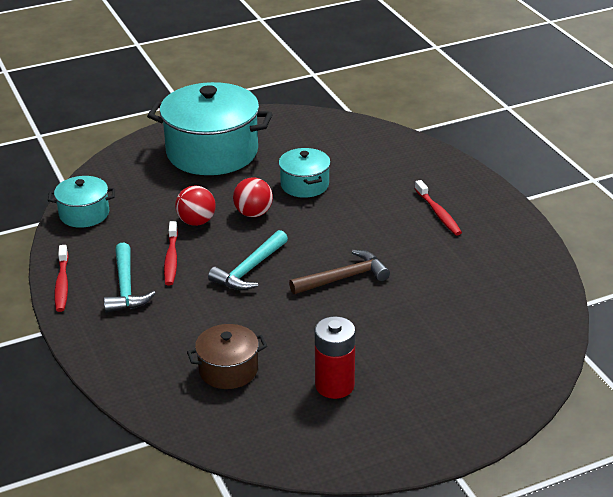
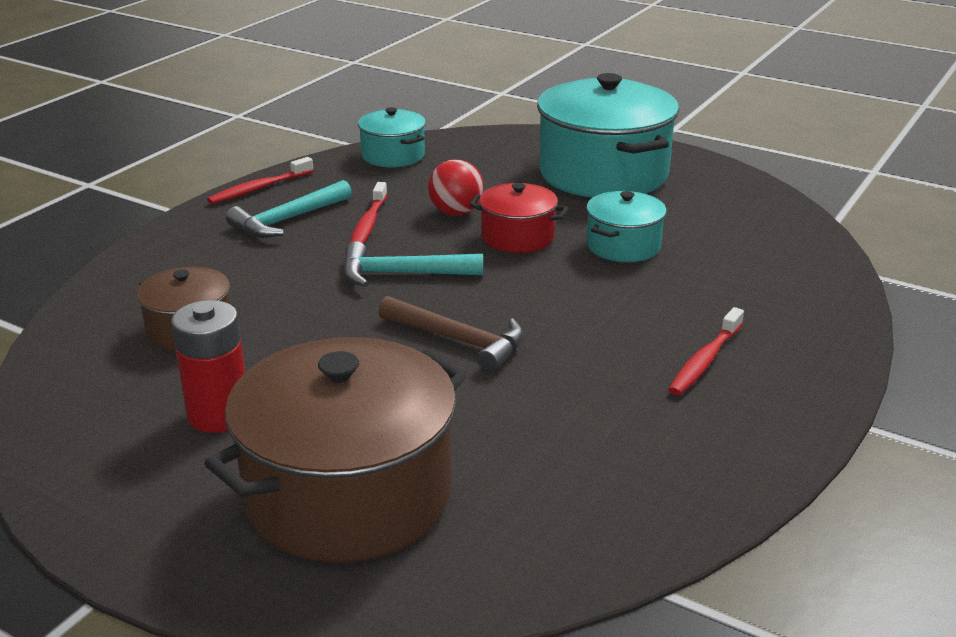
camera: 55 degrees right, 5 degrees down
(171, 259) = (368, 224): red toothbrush -> red toothbrush turned 45 degrees counterclockwise
(253, 213) = (517, 237): red ball -> red pot
(447, 364) = (348, 495): none -> brown pot

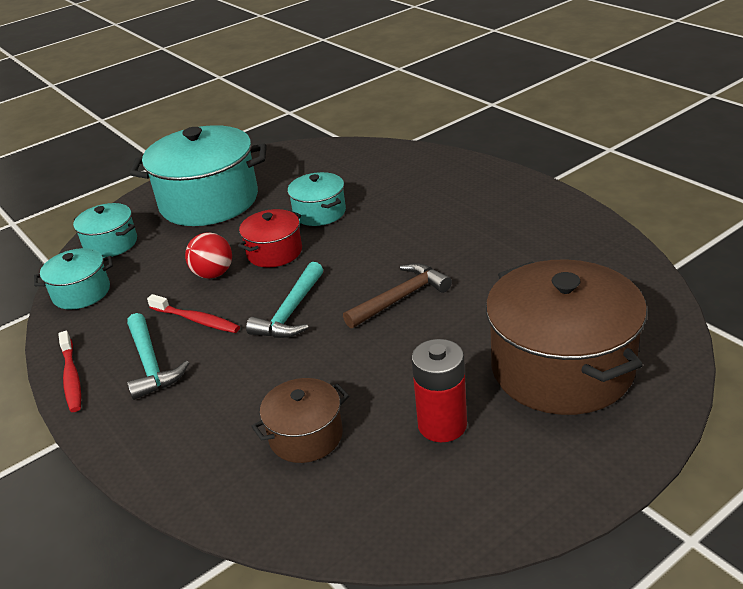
camera: 65 degrees left, 5 degrees up
(485, 146) = (111, 244): none -> turquoise pot
(705, 360) = (472, 211): red toothbrush -> none

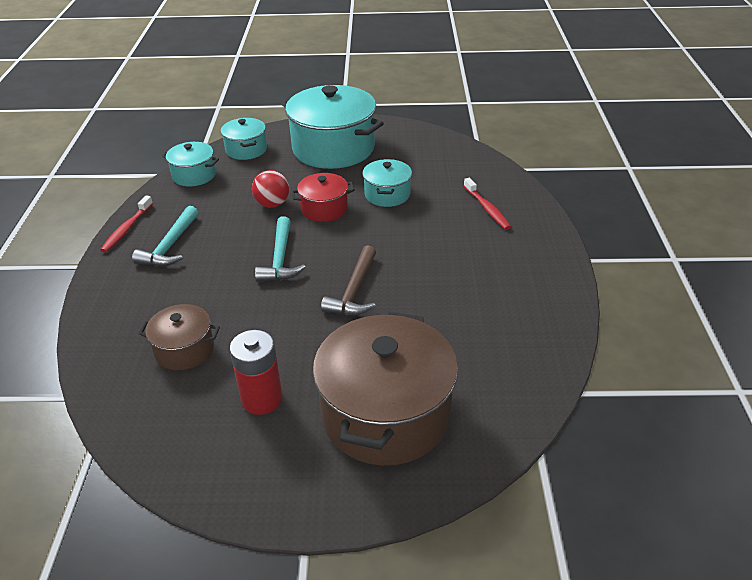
camera: 35 degrees right, 5 degrees up
(196, 320) = (226, 231): red toothbrush -> red toothbrush (487, 208)
(291, 312) = (280, 258): turquoise hammer -> turquoise hammer turned 60 degrees counterclockwise
(400, 298) = (354, 291): brown hammer -> brown hammer turned 105 degrees clockwise

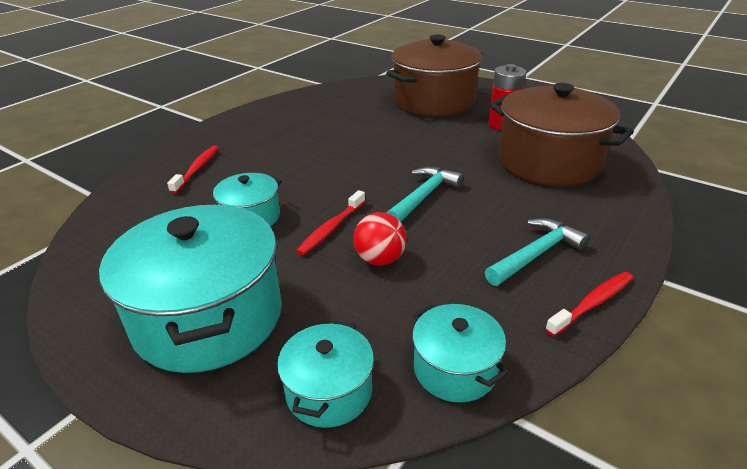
camera: 145 degrees left, 5 degrees down
(184, 349) = (548, 162): brown pot -> brown pot, size x1.98
(324, 209) = (331, 228): red pot -> red toothbrush
(354, 291) = (386, 154): brown hammer -> none

